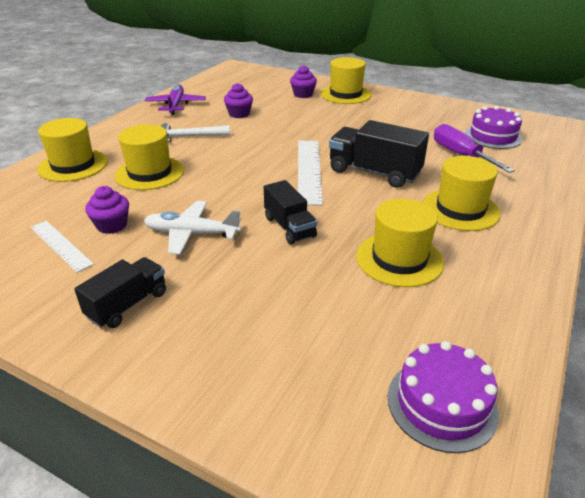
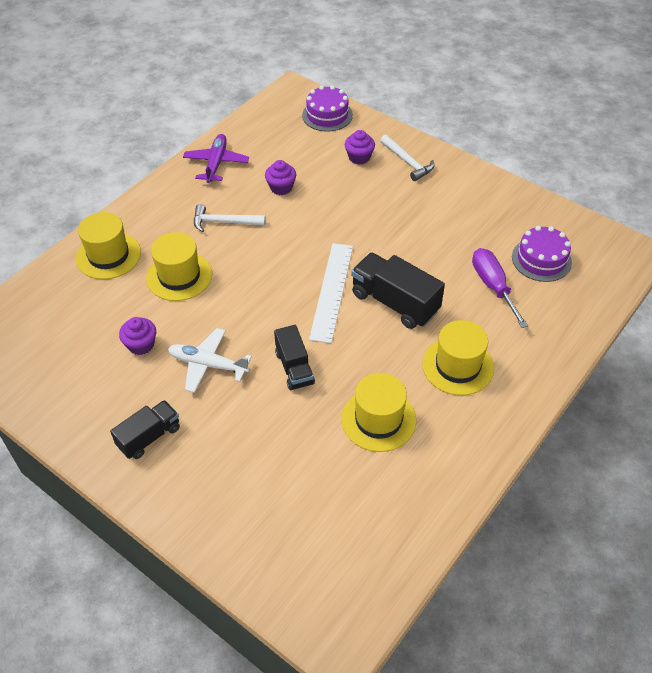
camera: 10 degrees right, 15 degrees up
(60, 245) = (98, 363): white ruler -> none
(346, 94) = (407, 162): yellow hat -> white hammer
(442, 403) = (359, 559): purple cake -> purple cake (327, 115)

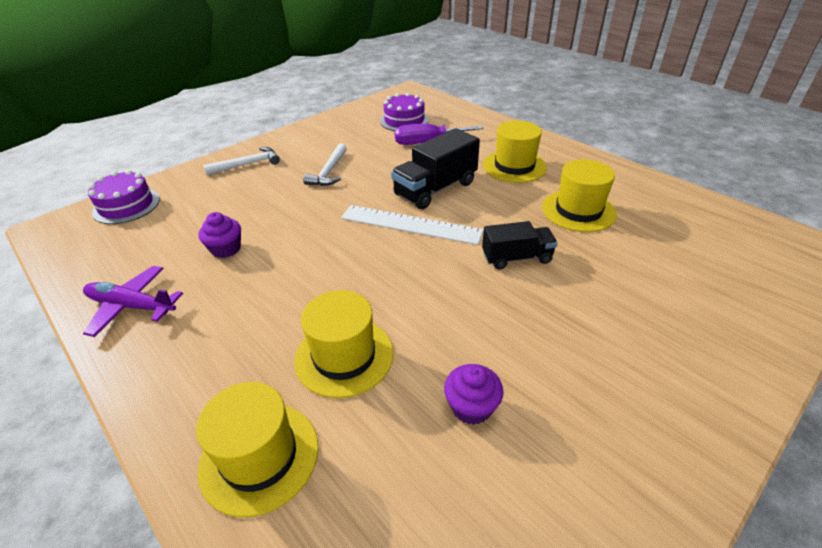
camera: 80 degrees left, 10 degrees down
(149, 437) = (640, 398): black truck -> none
(208, 364) = (511, 330): white plane -> none
(224, 222) = (258, 303): white hammer -> white hammer (329, 172)
(359, 157) = (217, 191): purple cupcake -> none

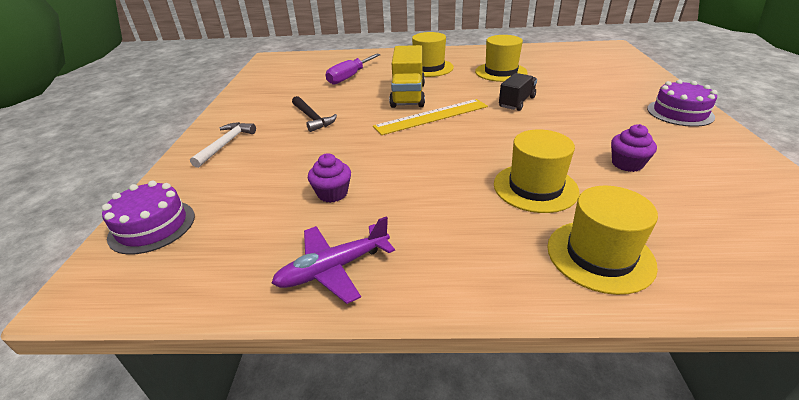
camera: 45 degrees left, 5 degrees down
(329, 172) = (312, 118): white hammer -> black hammer
(404, 120) = (306, 73): purple cake -> purple cake (680, 113)
(410, 224) = (432, 116): white ruler -> yellow ruler
(435, 189) = (408, 95): black truck -> yellow truck

